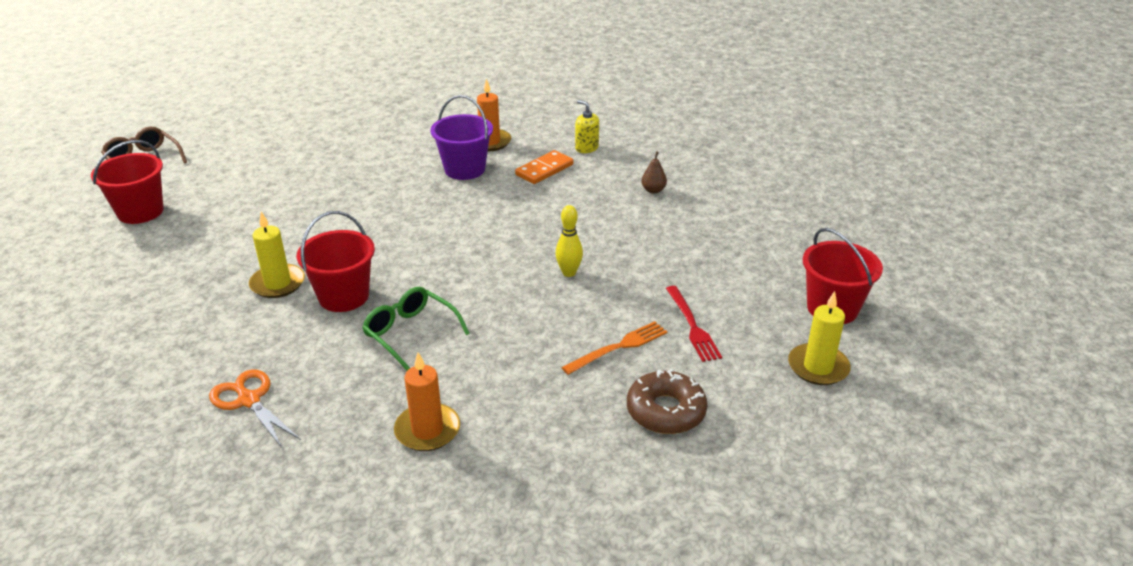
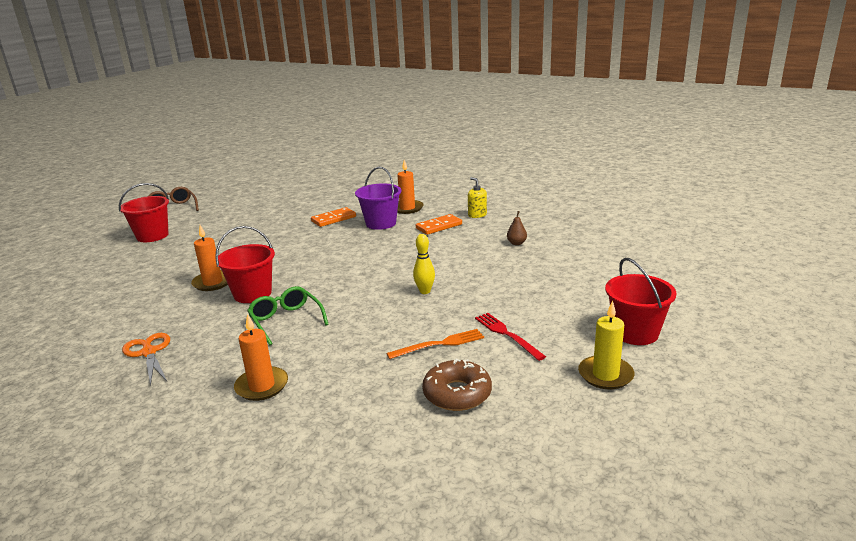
camera: 15 degrees right, 10 degrees down
(277, 283) = (213, 282): yellow candle -> orange candle
(395, 166) = (333, 219): none -> orange domino
(692, 326) = (507, 335): red fork -> red fork turned 150 degrees clockwise

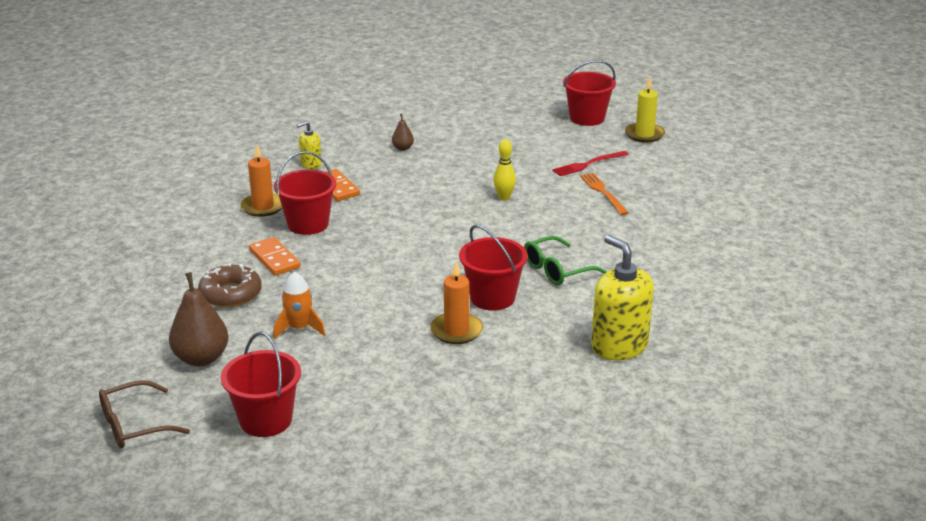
camera: 90 degrees left, 5 degrees up
(149, 352) = (619, 346): orange scissors -> yellow soap dispenser
(225, 214) = (201, 358): none -> brown pear
(244, 234) = (299, 328): none -> orange rocket
(262, 386) = (672, 271): orange candle -> none
(381, 223) = (308, 224): purple bucket -> red bucket
(457, 393) = (673, 187): brown donut -> brown donut (230, 294)

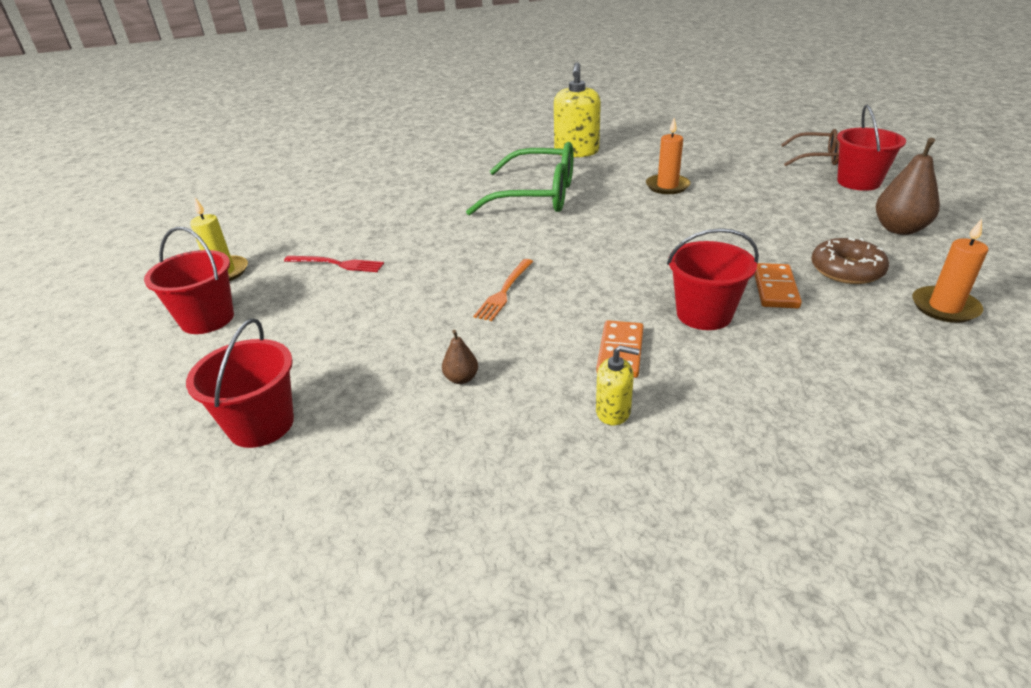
camera: 135 degrees left, 5 degrees up
(133, 425) = (973, 206): brown glasses -> brown glasses (816, 157)
(263, 207) = (743, 363): orange candle -> orange candle (944, 307)
(299, 328) = (793, 223): orange rocket -> none
(492, 298) = (612, 195): red bucket -> red bucket (261, 424)
(504, 198) = (470, 263): yellow bowling pin -> none
(556, 270) = (537, 196): green glasses -> green glasses, size x1.75
(603, 192) = (387, 234): orange fork -> orange fork (504, 291)

